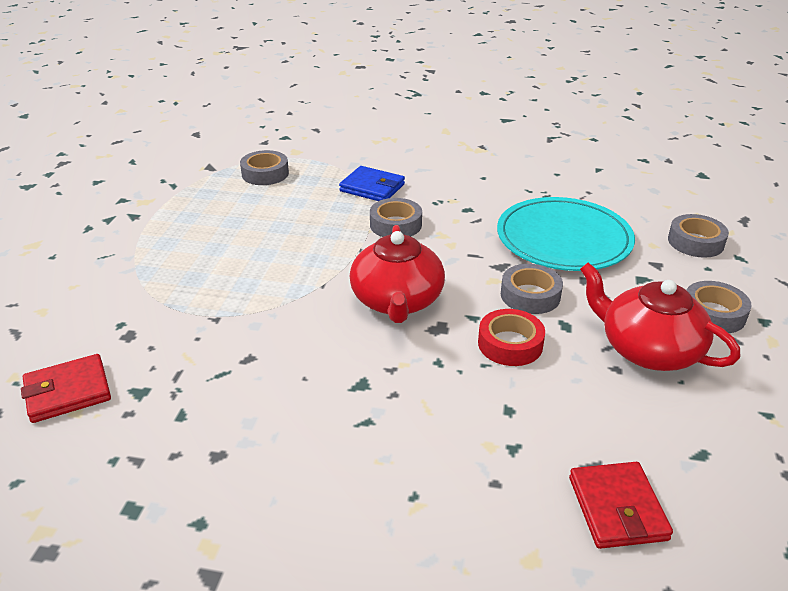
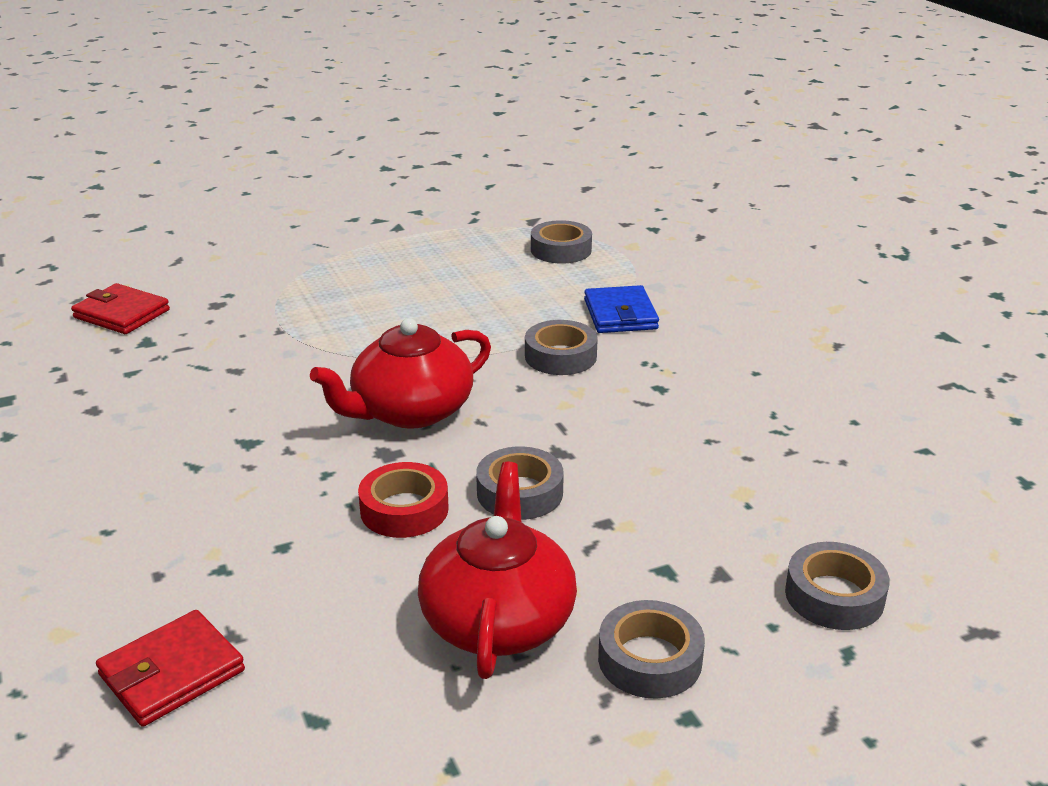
camera: 55 degrees right, 5 degrees down
(563, 239) = (685, 478): turquoise plate -> none

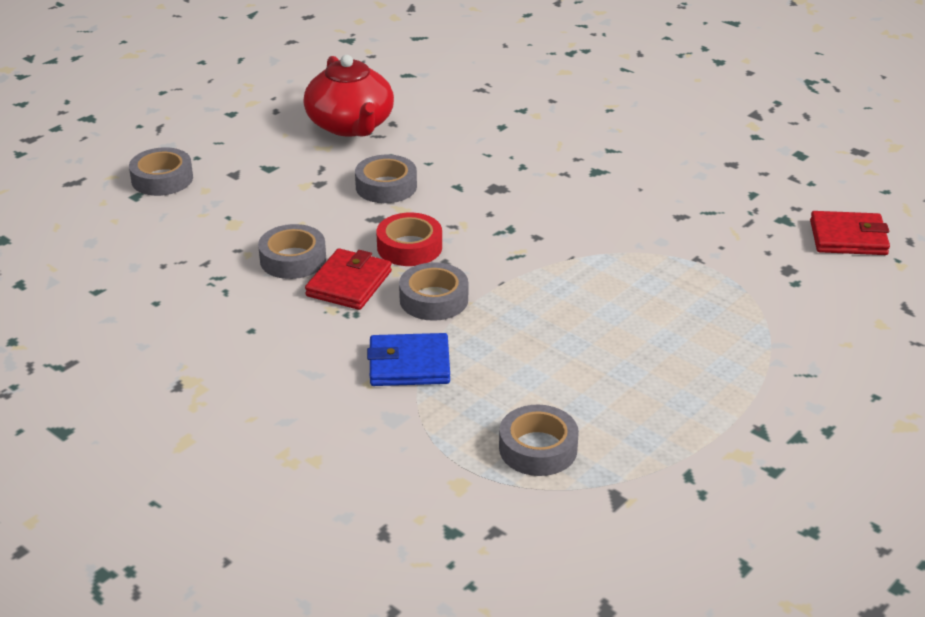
camera: 155 degrees right, 5 degrees up
(172, 673) = (491, 72): red wallet -> red wallet (349, 283)
(404, 509) = (451, 160): red tape -> red tape (409, 247)
(410, 411) = (511, 220): red teapot -> none
(620, 314) = (409, 365): blue wallet -> blue wallet turned 60 degrees counterclockwise
(650, 659) = (260, 128): grey tape -> grey tape (293, 259)

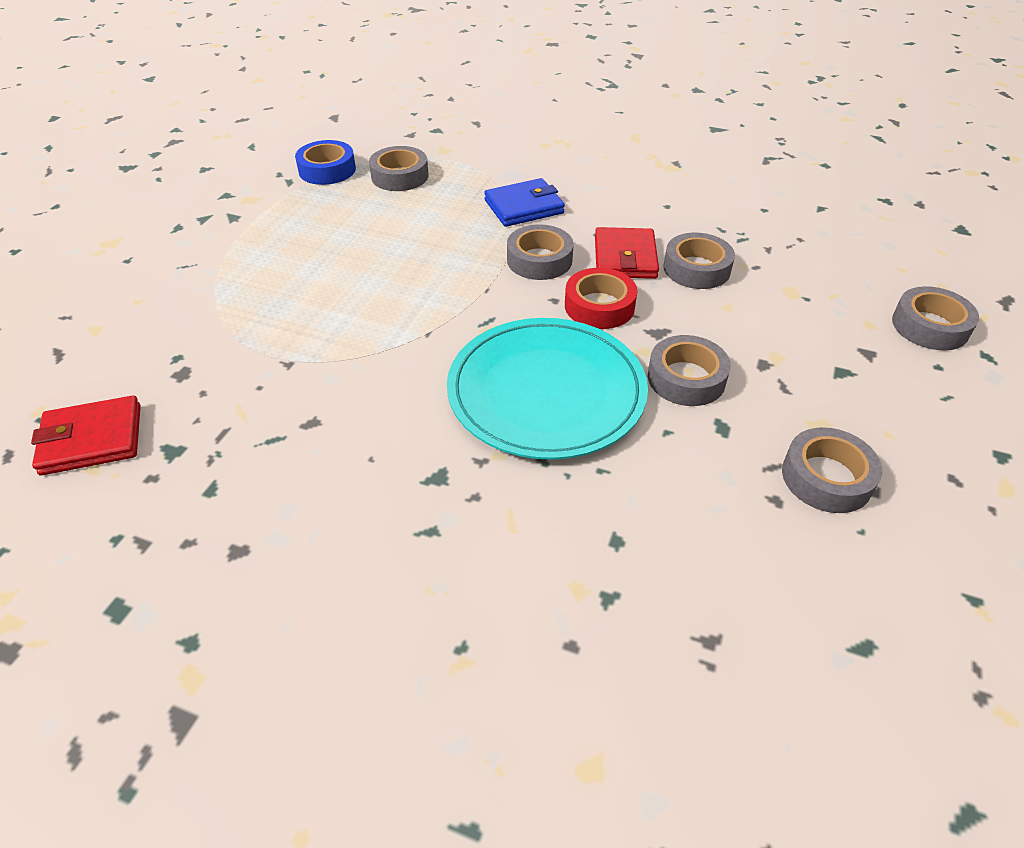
camera: 160 degrees right, 10 degrees up
(350, 125) = (826, 477): red teapot -> grey tape
(496, 199) = (546, 392): none -> turquoise plate
(633, 484) = (327, 170): none -> blue tape

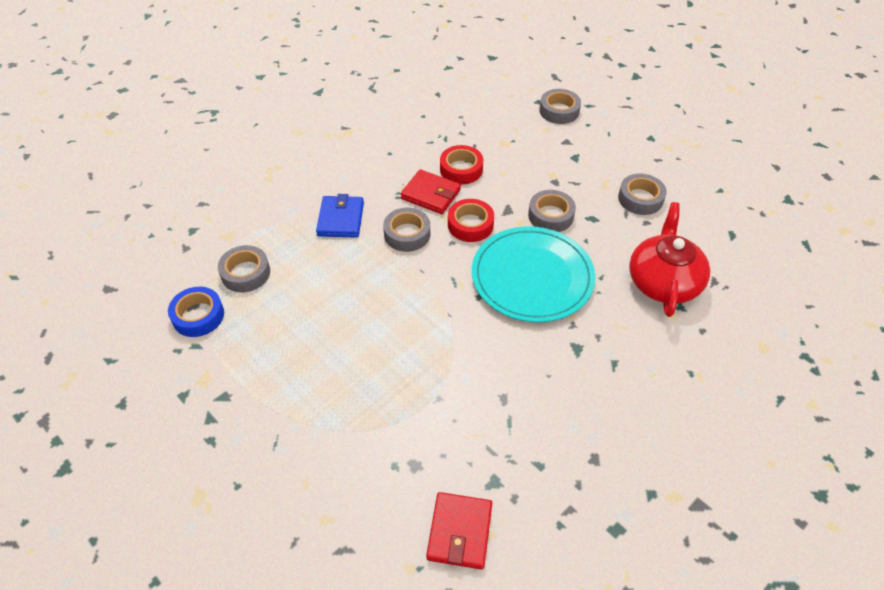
camera: 65 degrees left, 5 degrees up
(650, 557) = (663, 282): none -> red teapot
(696, 268) = (461, 169): grey tape -> red tape

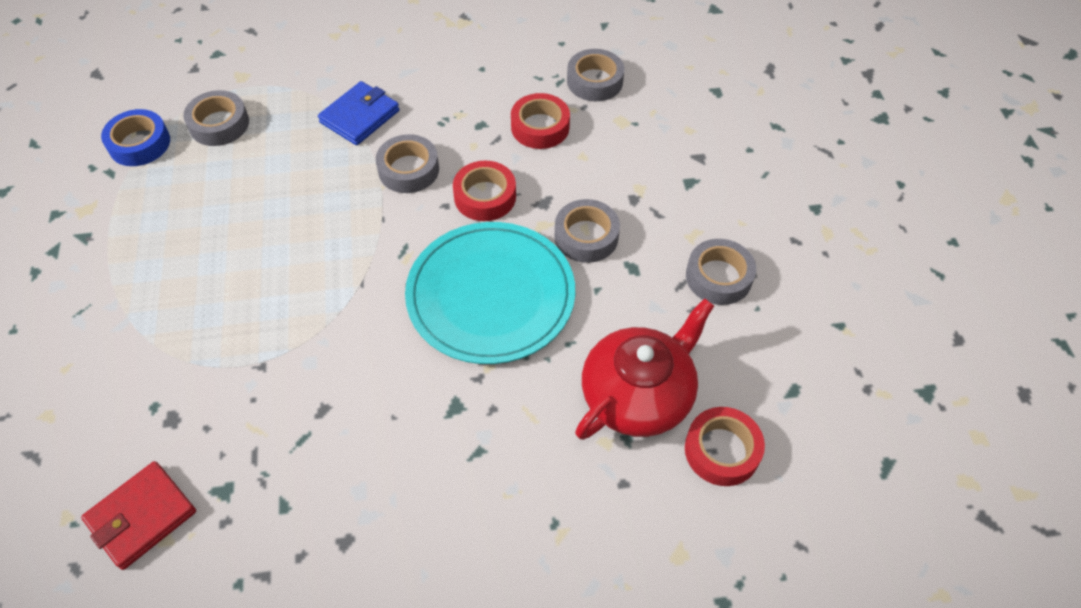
camera: 35 degrees right, 5 degrees up
(431, 194) = (478, 138): red wallet -> none
(559, 111) = (730, 114): grey tape -> grey tape (595, 81)
(730, 284) = (722, 450): none -> red tape

